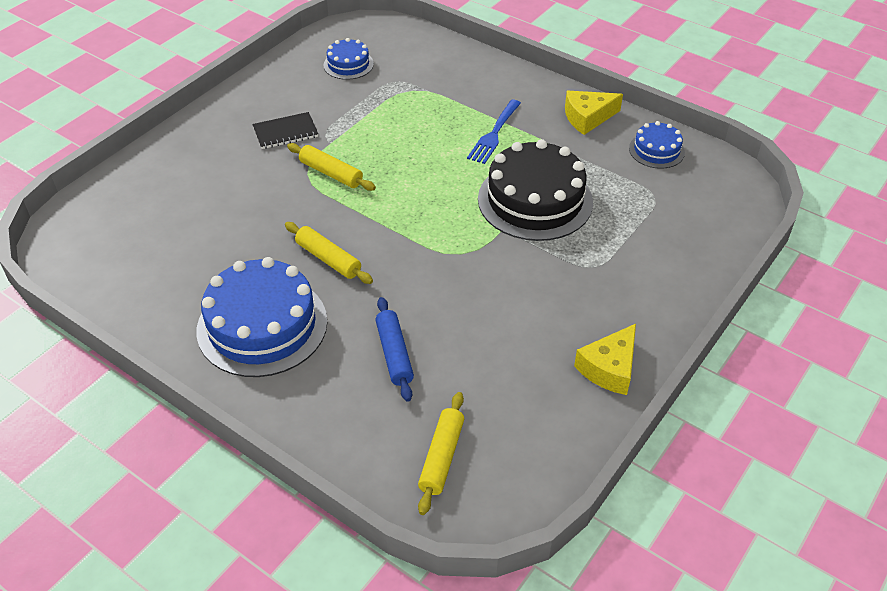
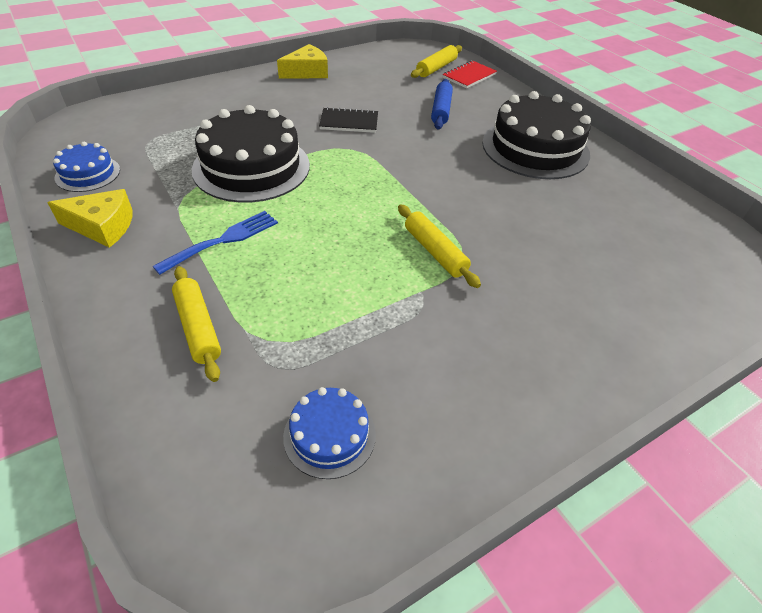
camera: 160 degrees left, 0 degrees up
(262, 325) = (535, 148): blue cake -> black cake
(285, 132) = (474, 326): black notebook -> black notebook (349, 122)
(328, 259) = (467, 175): yellow rolling pin -> yellow rolling pin (198, 327)
(384, 455) = (469, 76): none -> red notebook

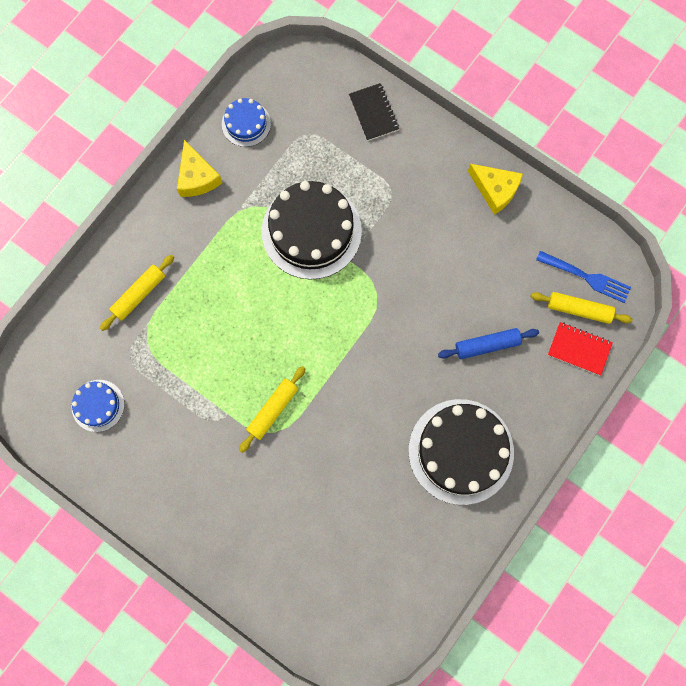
camera: 70 degrees right, 30 degrees up
(222, 241) = (218, 262): blue fork -> blue fork (586, 277)
(349, 122) = (420, 272): black notebook -> black notebook (373, 113)

